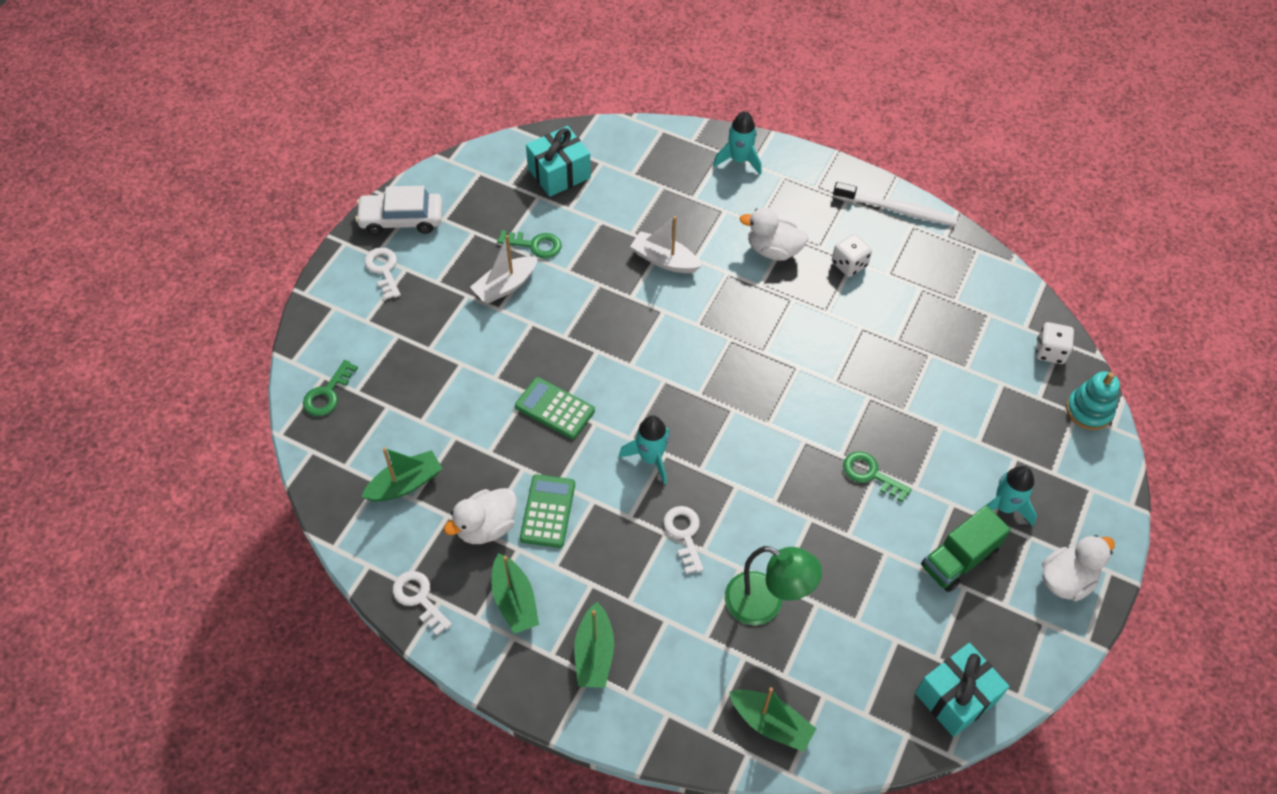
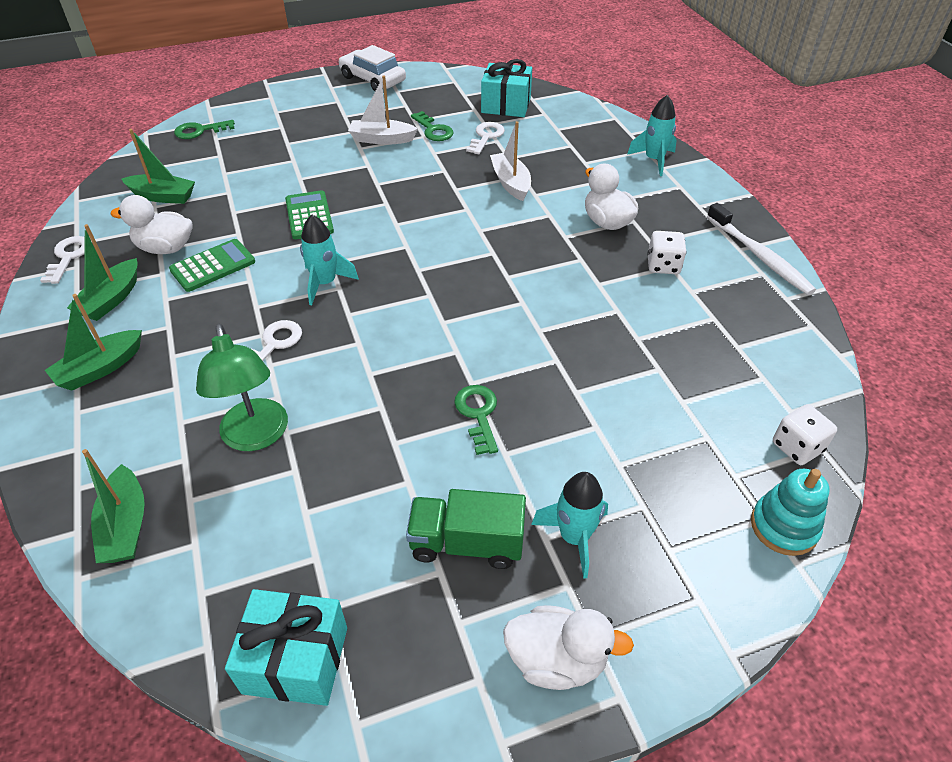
camera: 45 degrees right, 10 degrees down
(383, 270) = (324, 95): white key -> white key (486, 137)

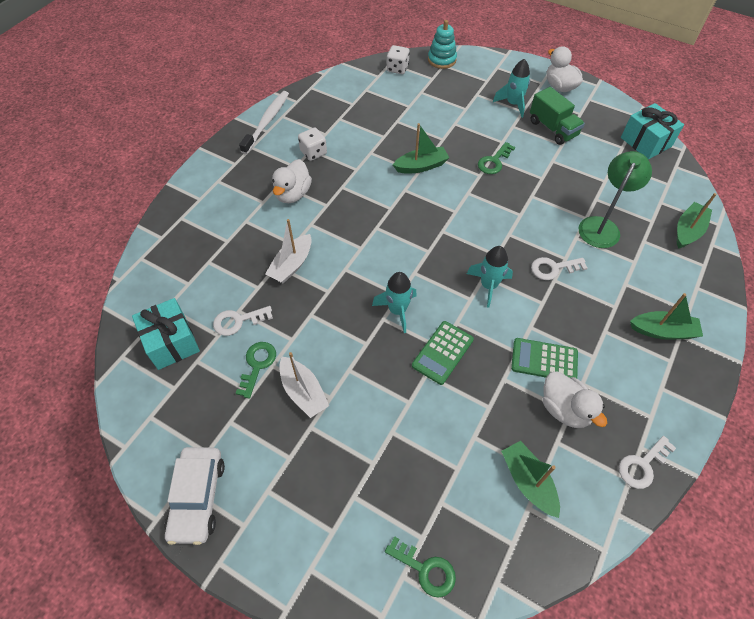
camera: 130 degrees left, 10 degrees up
(111, 299) = (630, 387): green boat -> green boat (421, 166)
(654, 160) = (193, 207): turquoise rocket -> turquoise rocket (397, 310)

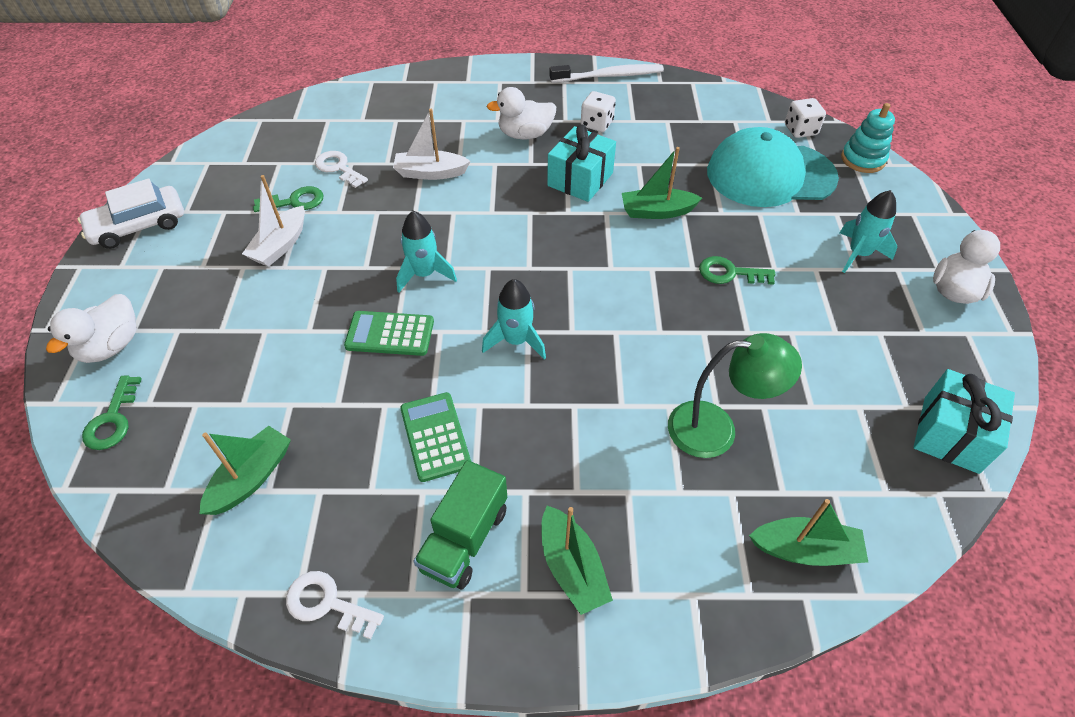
camera: 60 degrees right, 5 degrees down
(171, 342) = (290, 139): turquoise gift -> turquoise gift (580, 179)
(421, 166) = (657, 211): green boat -> green boat turned 135 degrees clockwise
(426, 102) = (770, 175): none -> turquoise cap
(553, 128) = (856, 311): green truck -> green truck (464, 539)
(553, 268) = (593, 398): white key -> none
(564, 409) = (372, 483): white duck -> white duck (111, 346)

